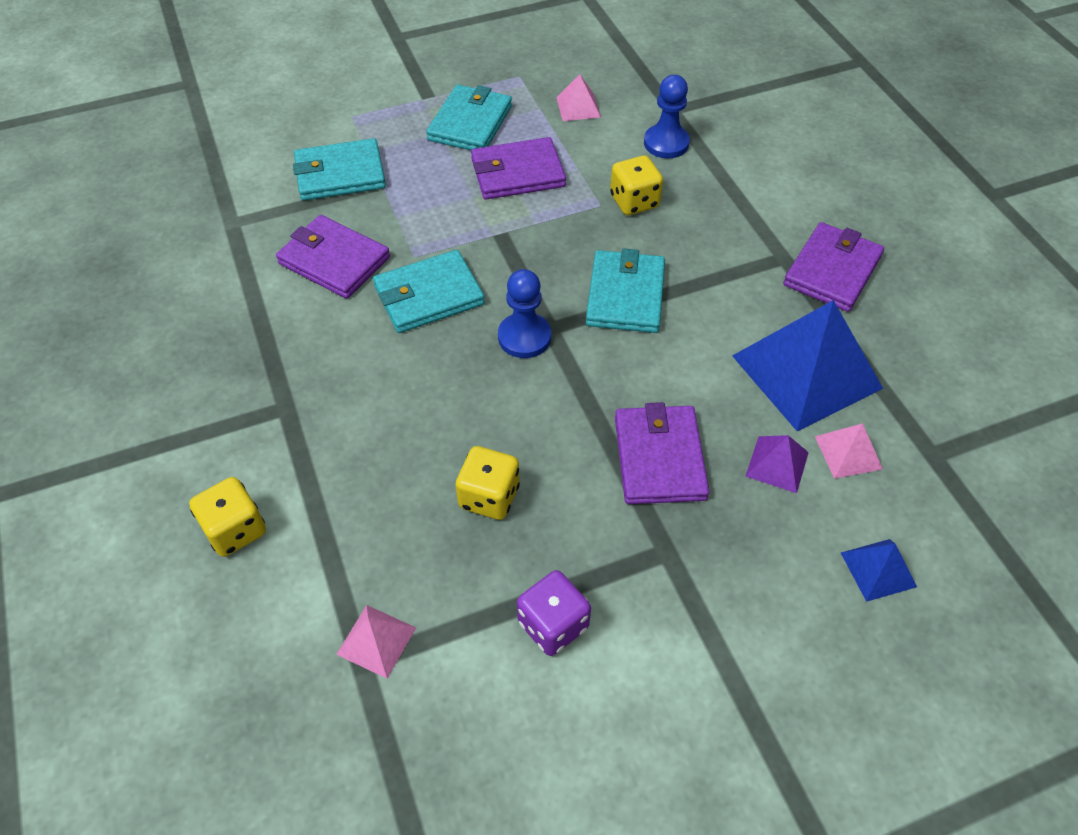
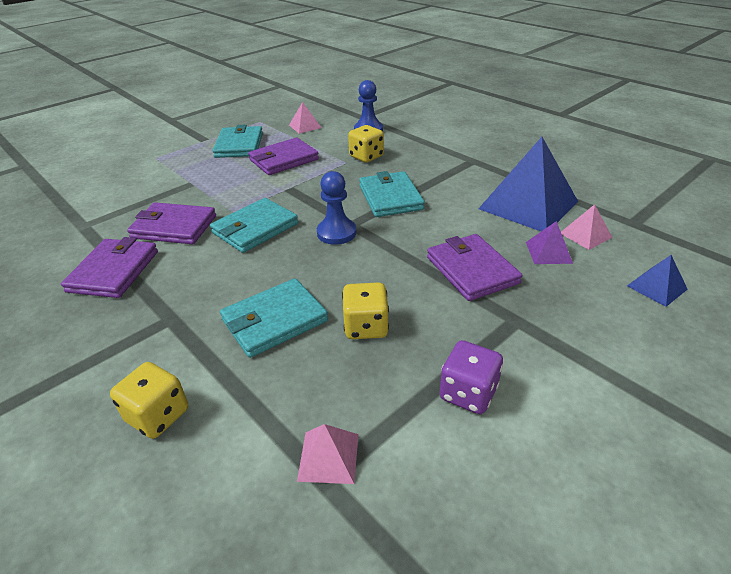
camera: 20 degrees left, 15 degrees down
(340, 174) = (159, 184): turquoise wallet -> turquoise wallet (274, 320)
(832, 270) = (505, 159): purple wallet -> purple wallet (114, 271)

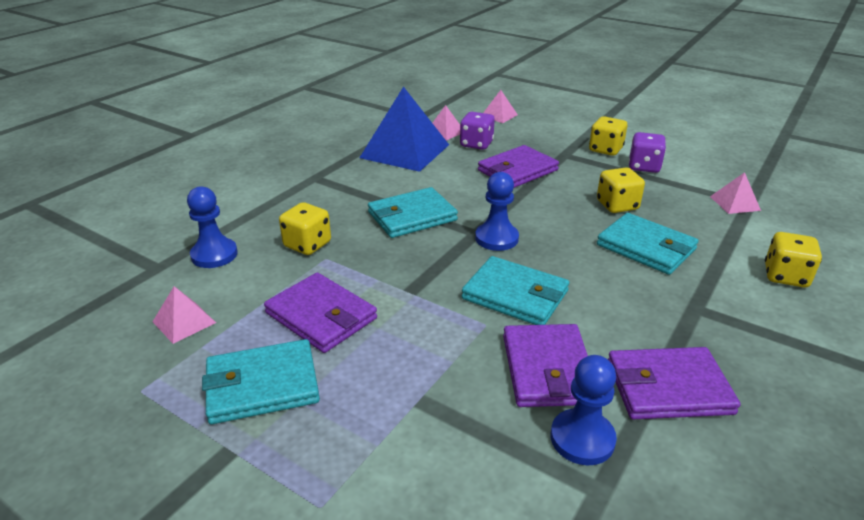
camera: 105 degrees left, 5 degrees down
(115, 227) = (582, 439): none -> blue pawn
(532, 368) = (605, 150): none -> yellow dice
(548, 252) = (476, 144): purple pyramid -> purple dice
(657, 287) = (499, 115): blue pyramid -> pink pyramid

